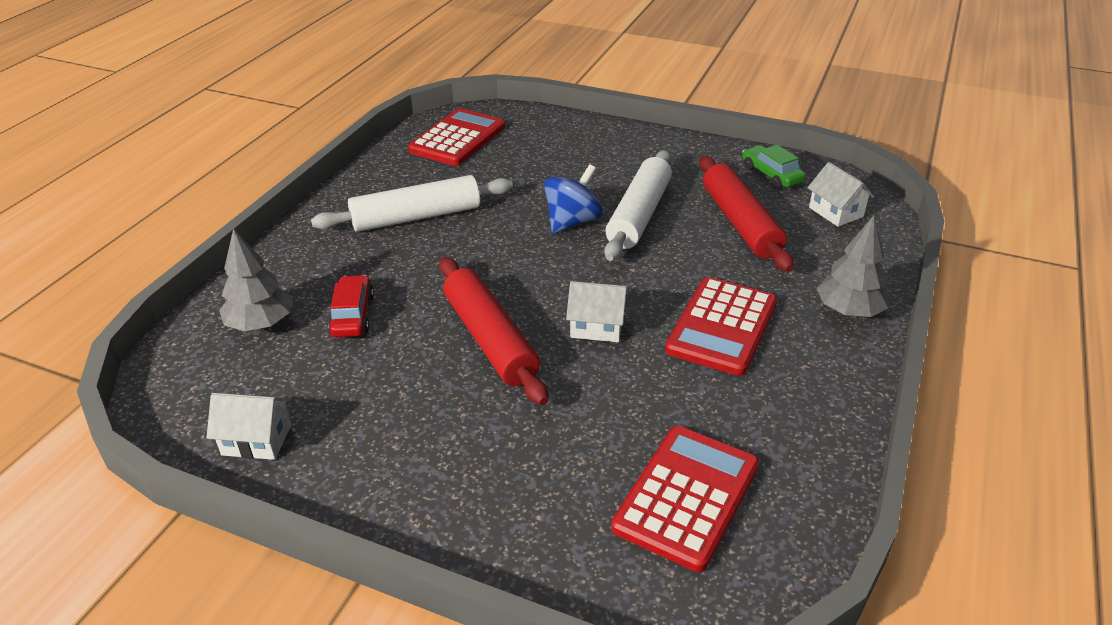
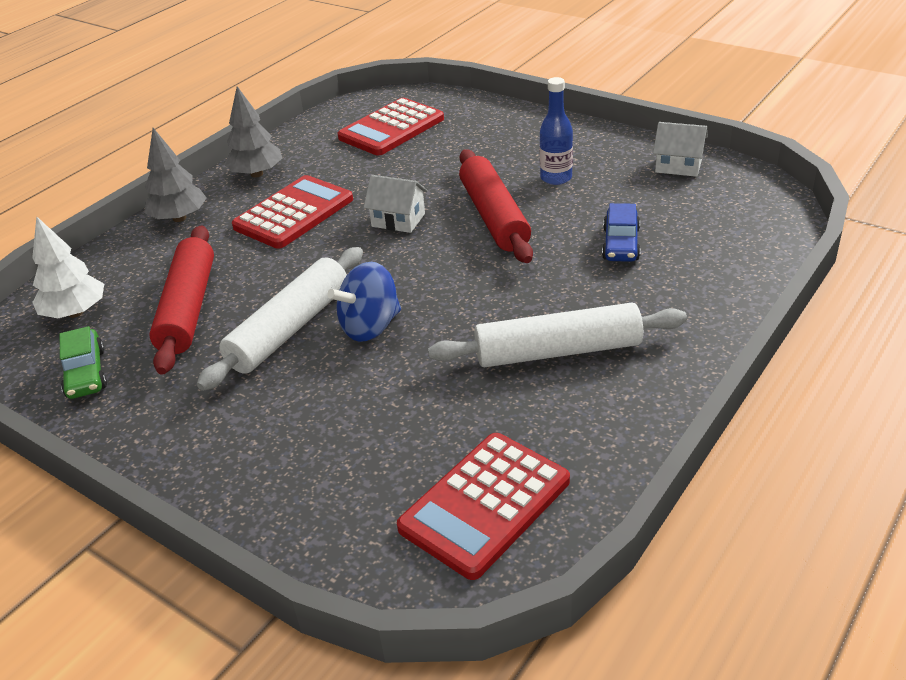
camera: 165 degrees left, 0 degrees up
(261, 324) = (710, 242): grey tree -> grey tree (256, 174)
(353, 315) = (620, 244): red car -> blue car
(421, 405) = (556, 178): none -> blue bottle
(836, 212) = (75, 313): white house -> white tree

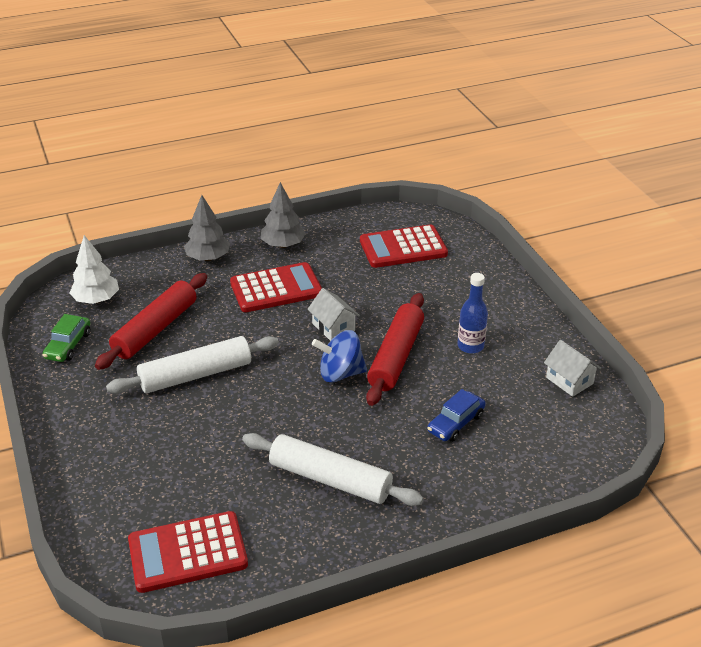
camera: 30 degrees right, 0 degrees up
(370, 327) = (240, 399): blue spinning top -> blue spinning top (340, 373)

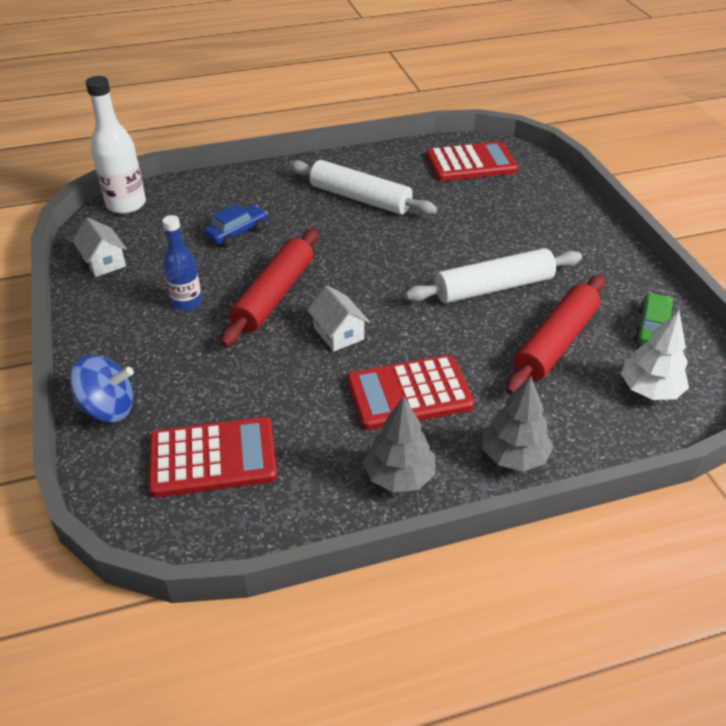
camera: 175 degrees left, 5 degrees up
(340, 373) = (338, 281): blue spinning top -> blue spinning top (108, 408)
(595, 453) = (126, 204): none -> white bottle

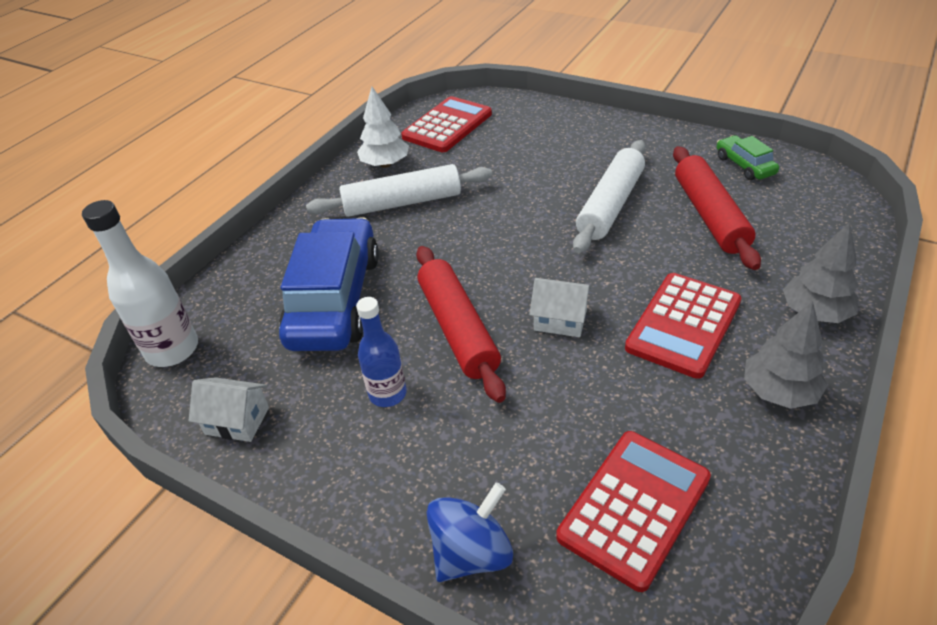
camera: 40 degrees left, 0 degrees up
(237, 232) = (335, 299): blue car -> blue car, size x2.19
(650, 390) = (808, 206): white tree -> white tree (385, 164)

